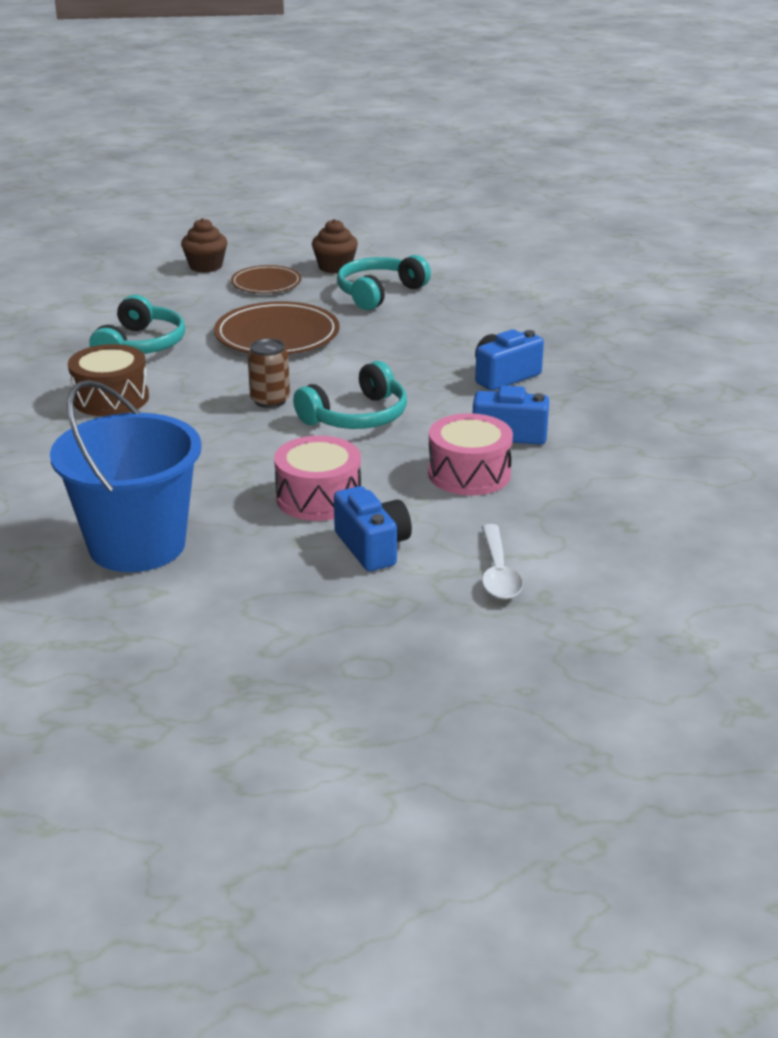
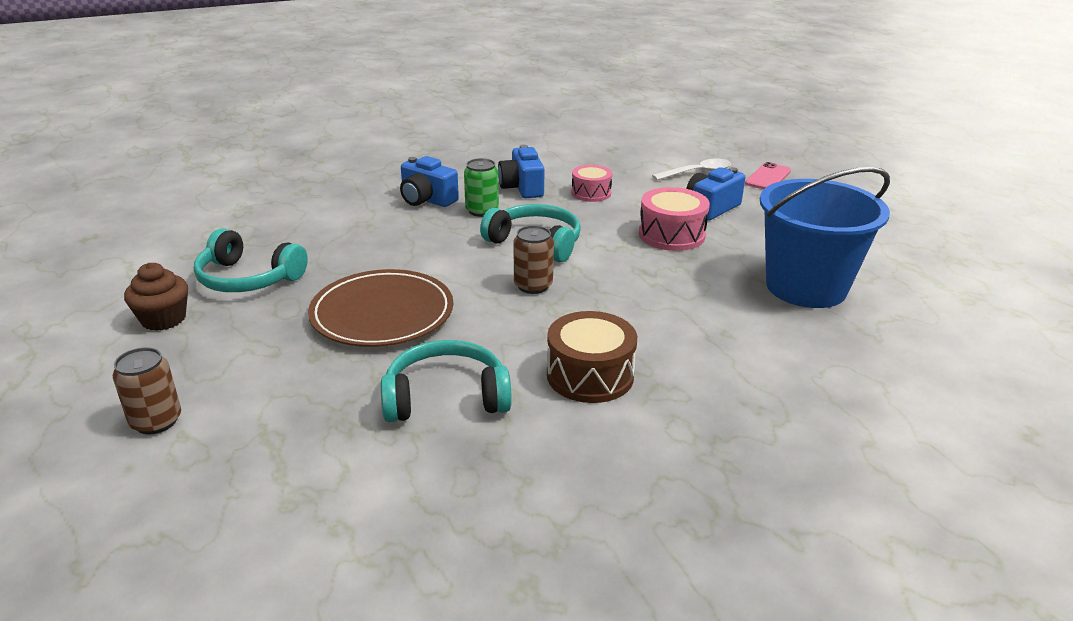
camera: 110 degrees left, 0 degrees up
(206, 266) = (156, 421): brown cupcake -> brown can
(266, 283) = (223, 355): brown plate -> none
(449, 632) = (768, 177): none -> pink phone
(456, 401) = (482, 211): none -> green can
(469, 474) = (591, 193): pink drum -> pink drum, size x0.66

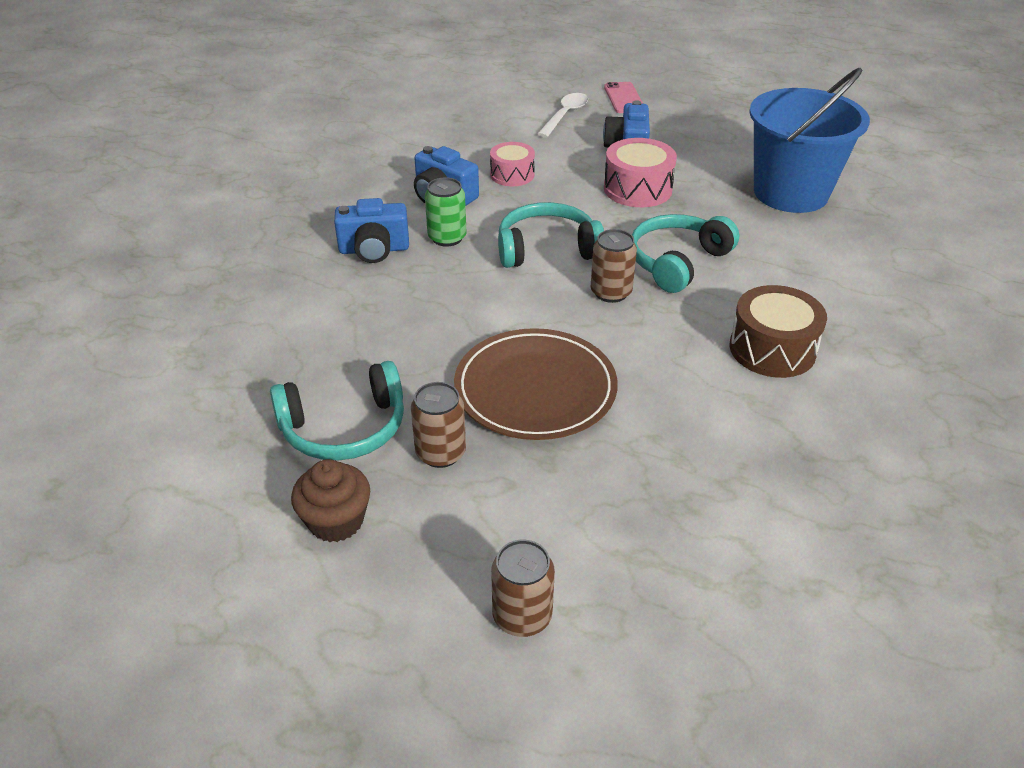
camera: 40 degrees left, 10 degrees up
(270, 317) = (440, 453): none -> brown can
(446, 397) = (709, 431): turquoise headphones -> turquoise headphones (677, 262)

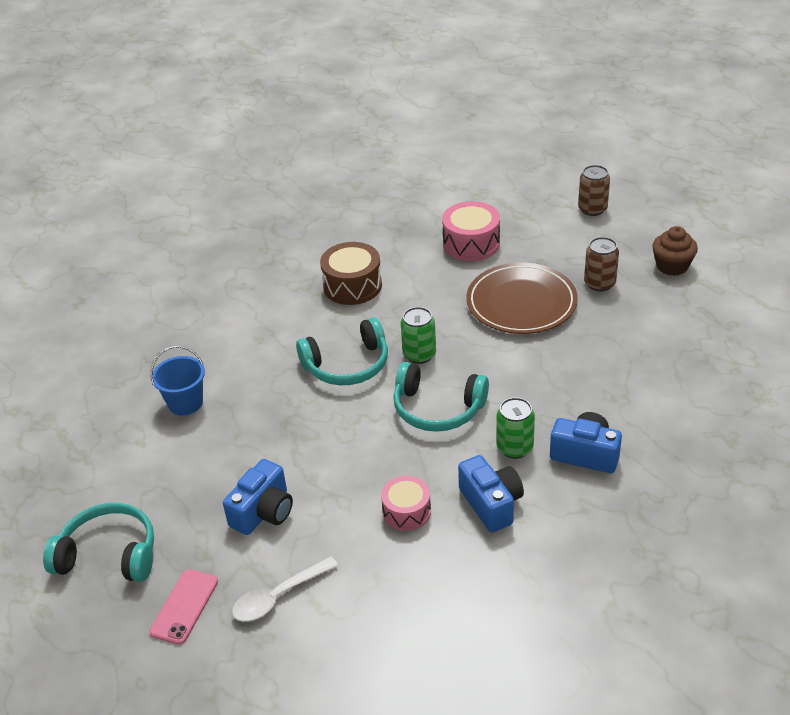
camera: 150 degrees left, 0 degrees up
(344, 428) = (654, 312): turquoise headphones -> turquoise headphones (109, 554)
(611, 292) = (419, 354): brown can -> green can
(637, 189) = (306, 451): pink drum -> pink drum (471, 244)
(790, 193) = (185, 403): blue bucket -> blue bucket, size x0.50

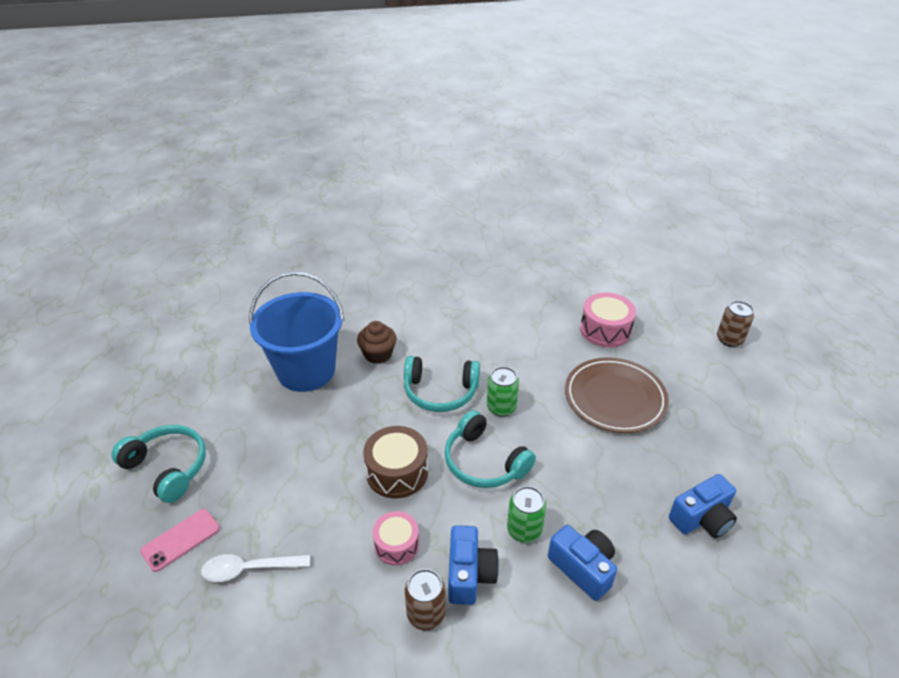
camera: 25 degrees right, 0 degrees up
(185, 403) = (306, 371): blue bucket -> blue bucket, size x2.01
(263, 512) = (292, 487): blue camera -> blue camera (702, 518)
(352, 286) = (489, 328): brown drum -> brown drum (397, 472)
(599, 283) = (695, 409): brown can -> brown can (426, 614)
(672, 266) = (774, 420): brown cupcake -> brown cupcake (378, 354)

